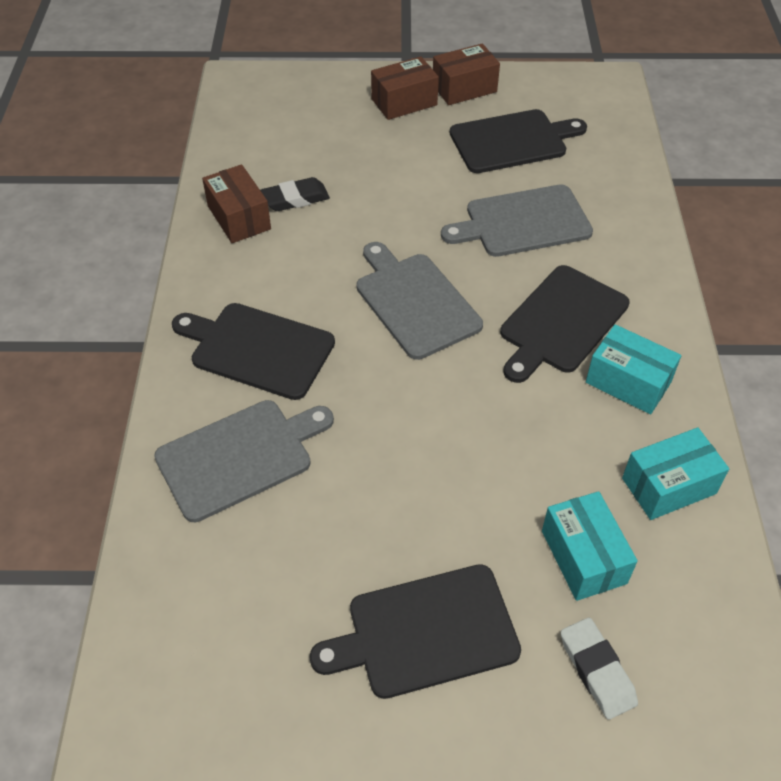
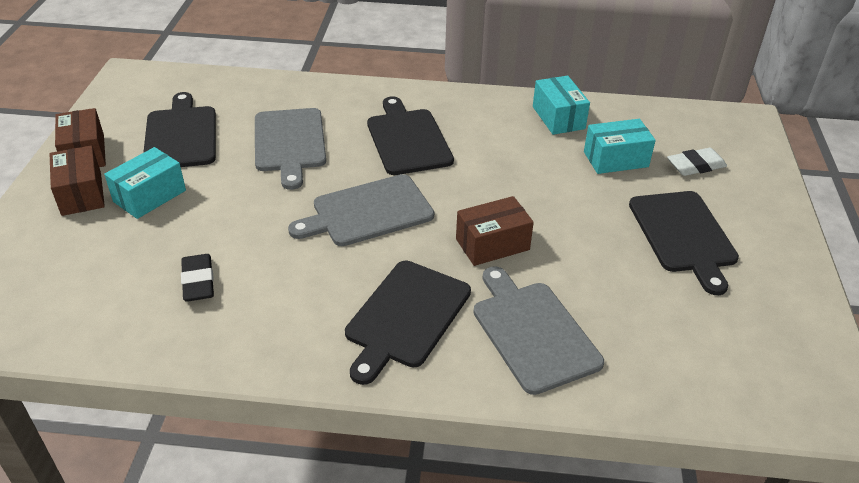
camera: 85 degrees left, 10 degrees down
(239, 217) = (210, 328): brown box -> brown box (492, 244)
(561, 322) = (407, 139): black cutting board -> black cutting board turned 150 degrees counterclockwise
(628, 382) = (470, 119): turquoise box -> turquoise box (149, 196)

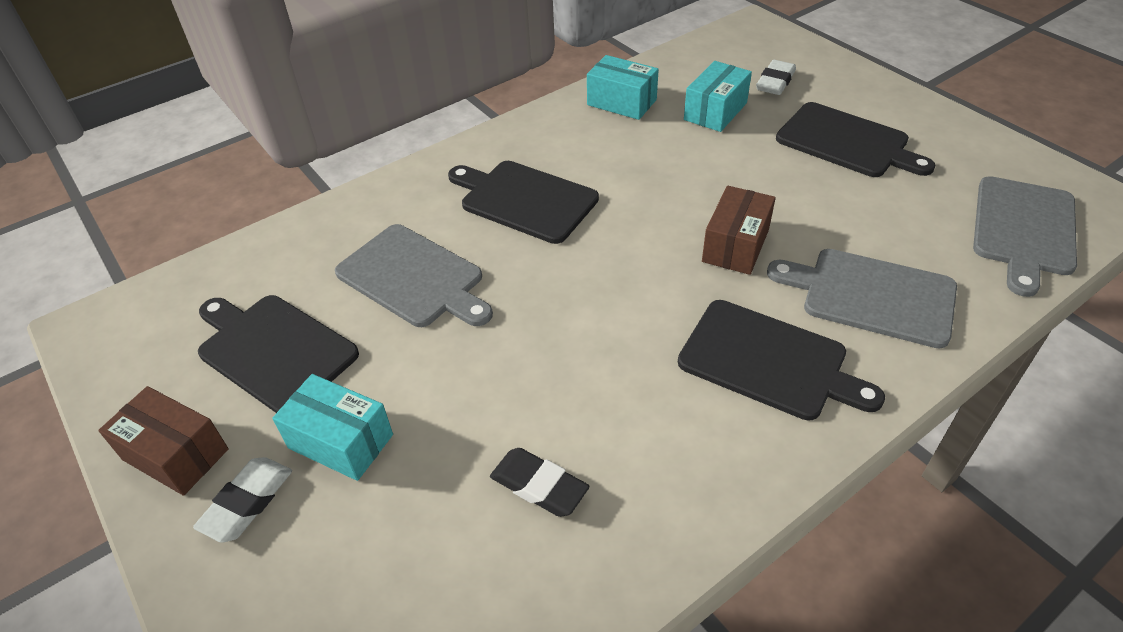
camera: 40 degrees left, 5 degrees up
(81, 194) = (247, 502): brown box -> white eraser
(149, 196) = (341, 441): turquoise box -> turquoise box turned 60 degrees counterclockwise
(368, 212) = (593, 292): grey cutting board -> grey cutting board (1024, 229)
(406, 317) = (769, 361): black cutting board -> black cutting board turned 45 degrees counterclockwise

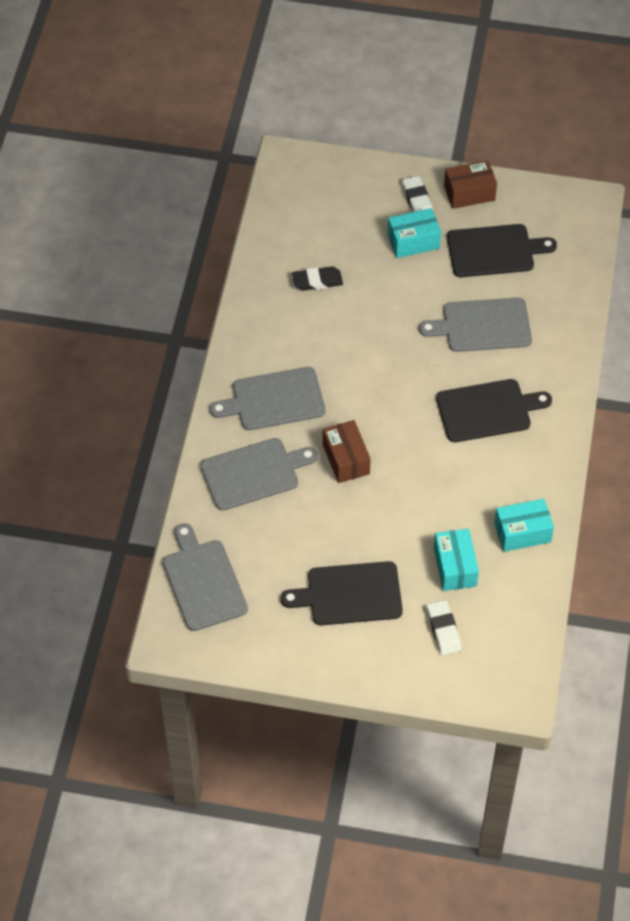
camera: 135 degrees right, 10 degrees up
(769, 361) = (274, 400): black cutting board -> grey cutting board

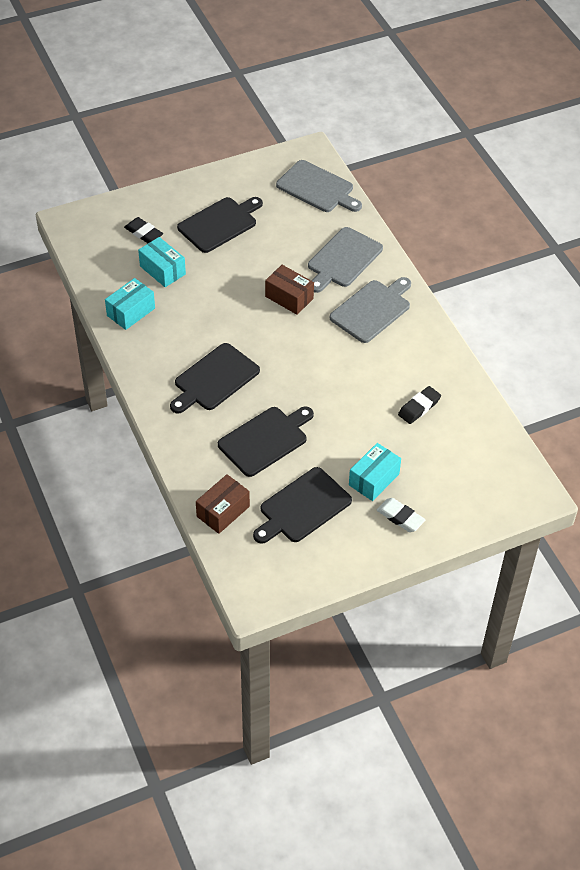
camera: 145 degrees right, 5 degrees down
(443, 629) = (143, 233): white eraser -> black eraser
(469, 193) = (363, 548): brown box -> brown box (223, 511)
(482, 326) = (265, 440): grey cutting board -> black cutting board

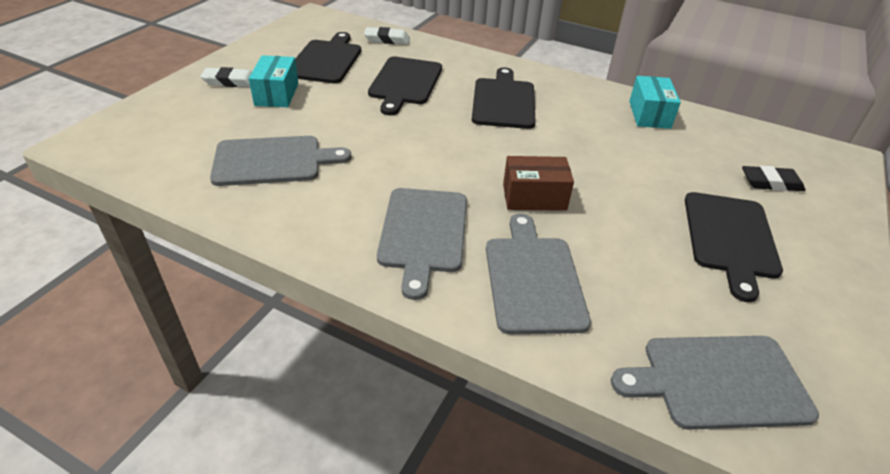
camera: 140 degrees right, 10 degrees down
(162, 270) = (689, 159): turquoise box -> none
(223, 511) = (387, 40): brown box -> white eraser
(419, 407) = (273, 161): black eraser -> grey cutting board

